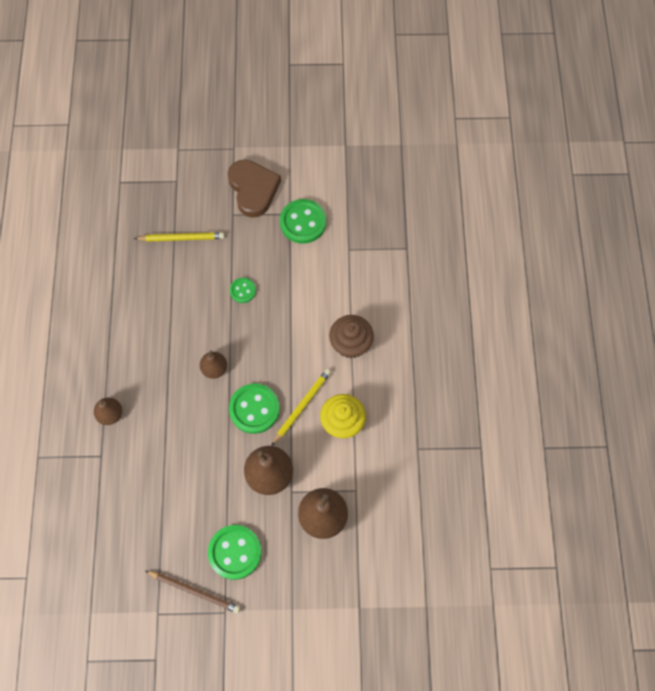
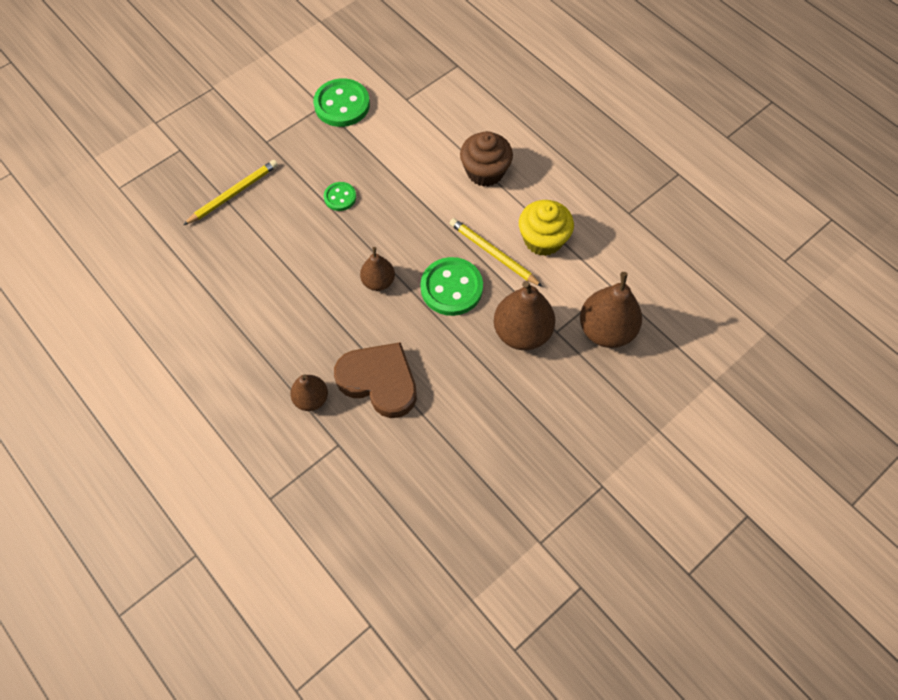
camera: 40 degrees left, 5 degrees down
(194, 591) = (555, 491): brown pencil -> none
(235, 552) = (558, 425): green button -> none
(253, 189) = (266, 108): brown heart -> brown heart (379, 381)
(302, 406) = (493, 253): yellow pencil -> yellow pencil turned 45 degrees counterclockwise

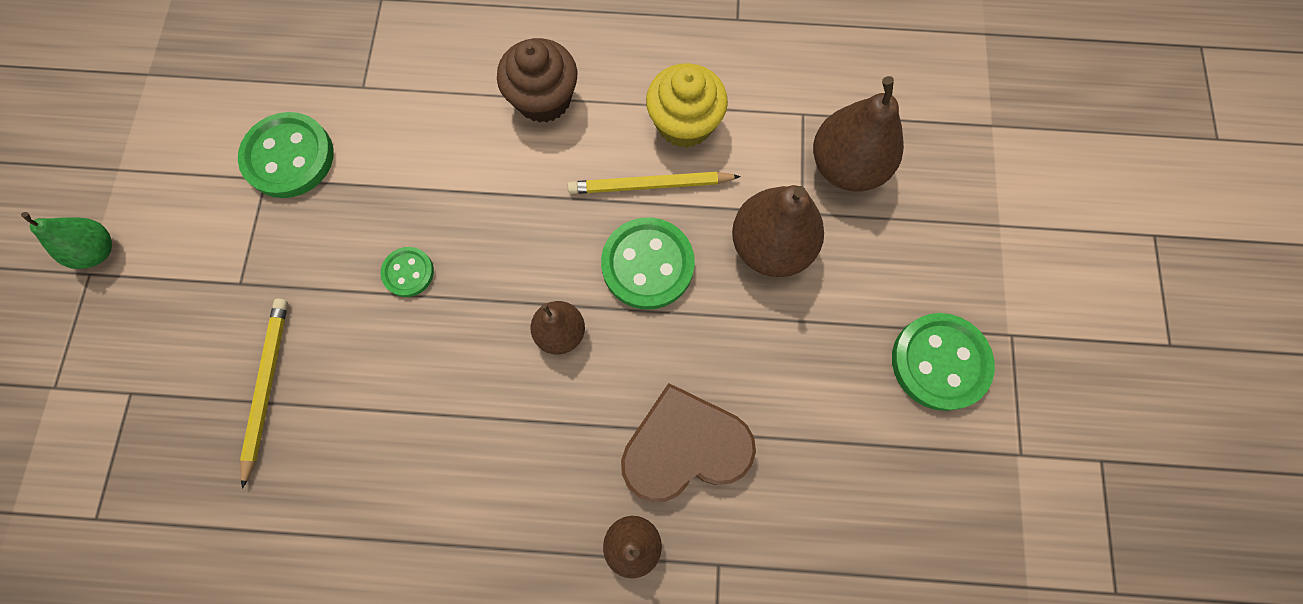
camera: 45 degrees left, 10 degrees up
(226, 81) = (98, 251): none -> green pear
(547, 462) = (939, 362): none -> green button

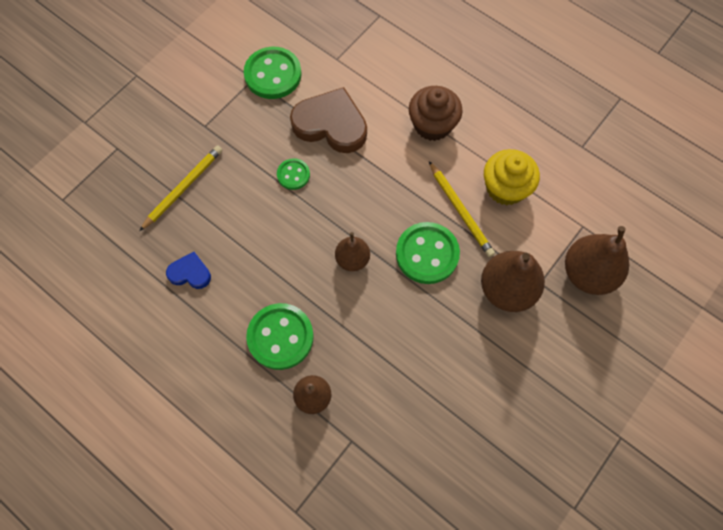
camera: 35 degrees right, 5 degrees down
(98, 251) = (148, 66): green pear -> none
(356, 495) = (190, 273): none -> blue heart
(650, 185) = (460, 211): yellow pencil -> yellow pencil turned 150 degrees counterclockwise
(684, 447) = (377, 366): brown heart -> brown heart (331, 124)
(939, 362) = (562, 422): green button -> green button (280, 337)

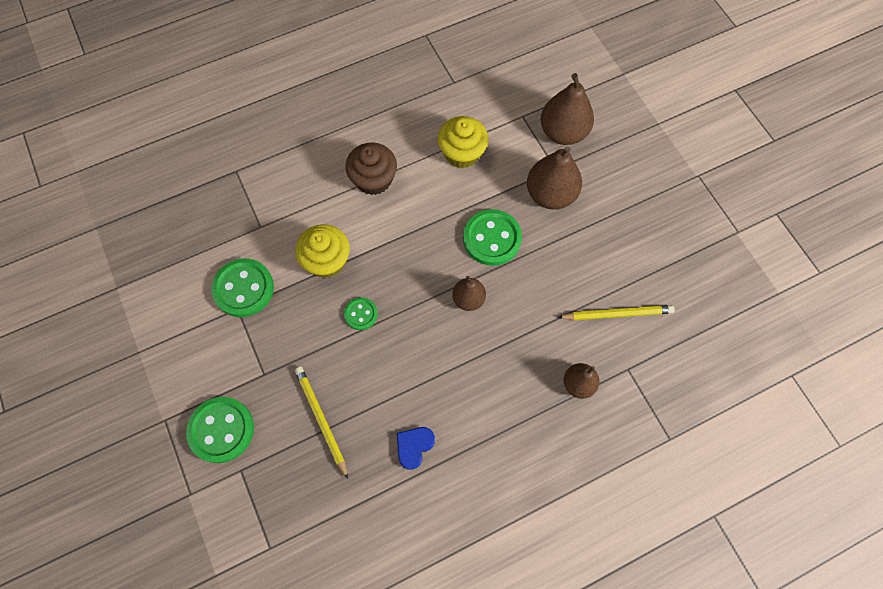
camera: 65 degrees left, 0 degrees up
(280, 337) = (513, 389): green button -> green button (221, 430)
(331, 124) = (327, 260): brown heart -> yellow cupcake
(460, 211) = (465, 196): yellow pencil -> yellow pencil (617, 314)

